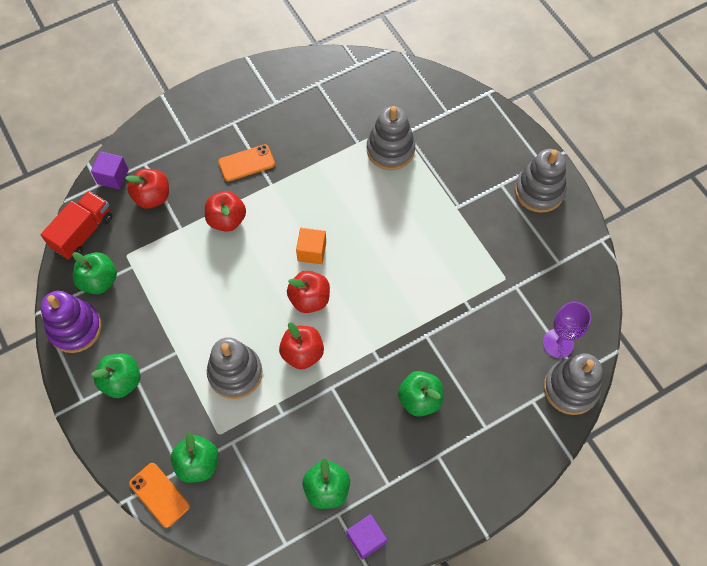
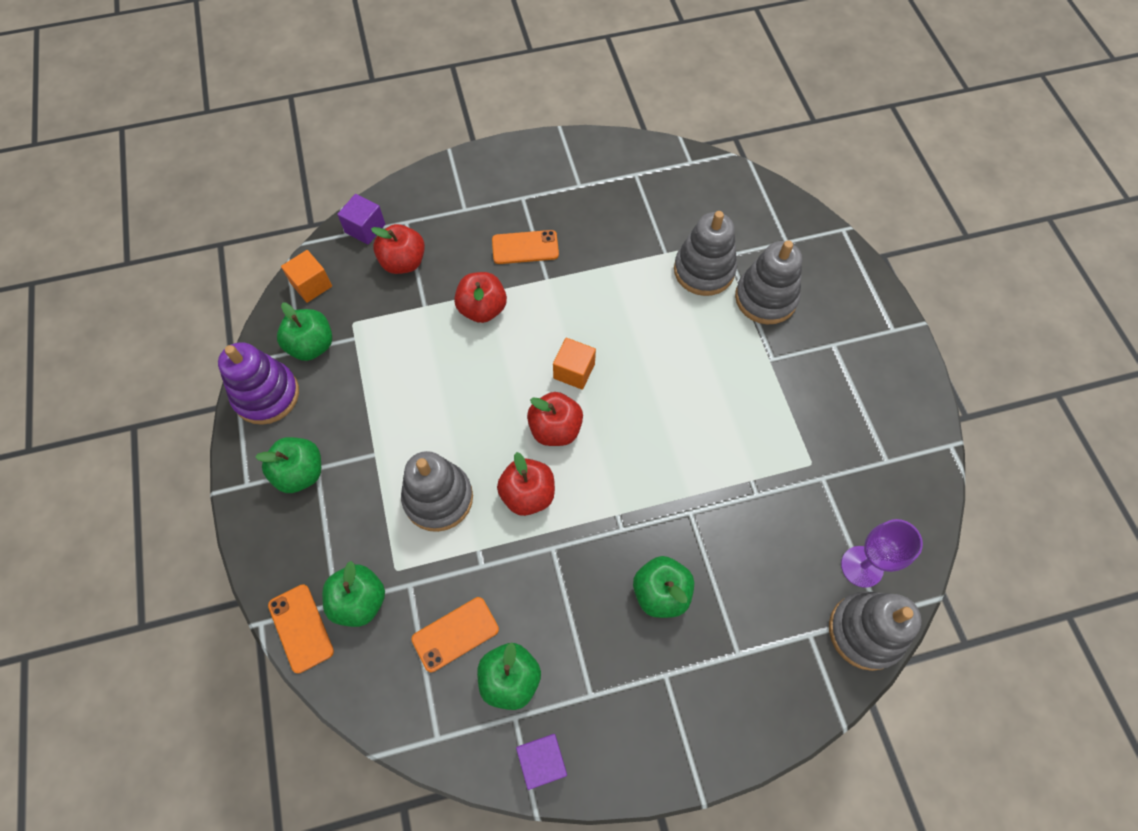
camera: 15 degrees right, 0 degrees up
(83, 232) = (311, 285): red truck -> orange cube
(277, 468) = (455, 634): none -> orange phone
(539, 191) = (881, 363): grey stacking toy -> grey stacking toy (765, 298)

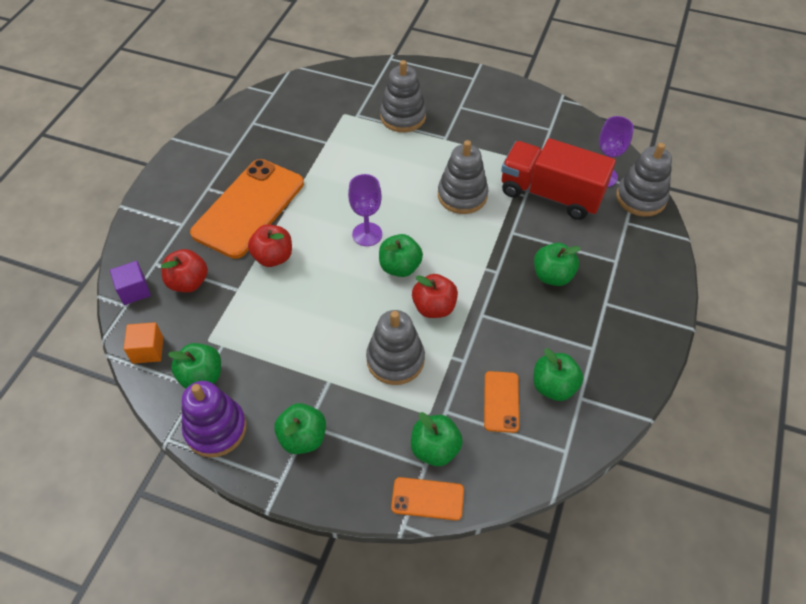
camera: 55 degrees left, 10 degrees down
(525, 247) = (249, 208): orange phone -> orange phone, size x2.17
(542, 761) = (618, 397): purple cube -> none
(555, 429) = (400, 267): red apple -> green apple
(574, 371) = (367, 234): orange cube -> purple goblet
(704, 270) = (357, 132): grey stacking toy -> grey stacking toy (462, 195)
(782, 521) = (551, 194): none -> red truck

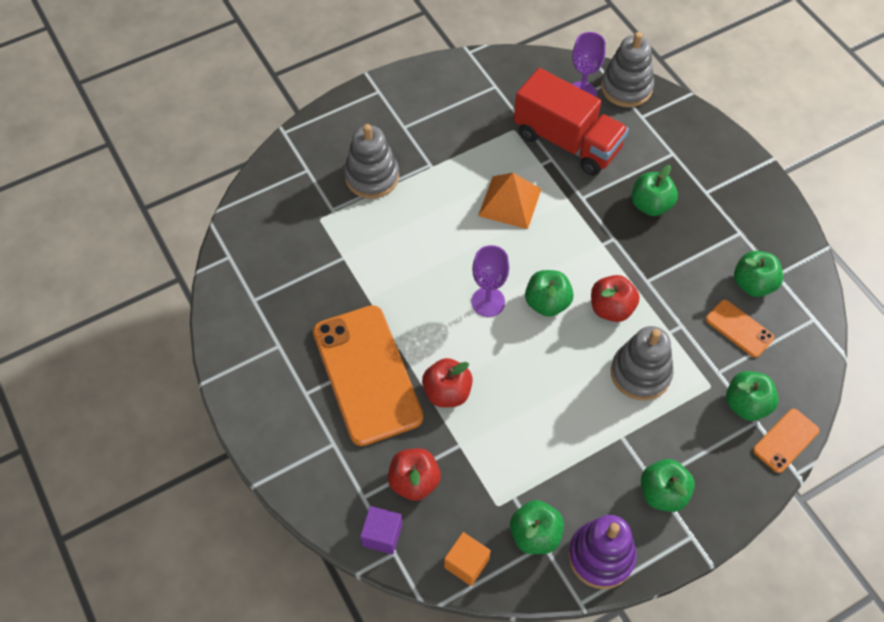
camera: 50 degrees left, 5 degrees up
(462, 195) = (510, 202): grey stacking toy -> orange pyramid
(551, 194) = (567, 141): red truck -> red truck turned 120 degrees counterclockwise

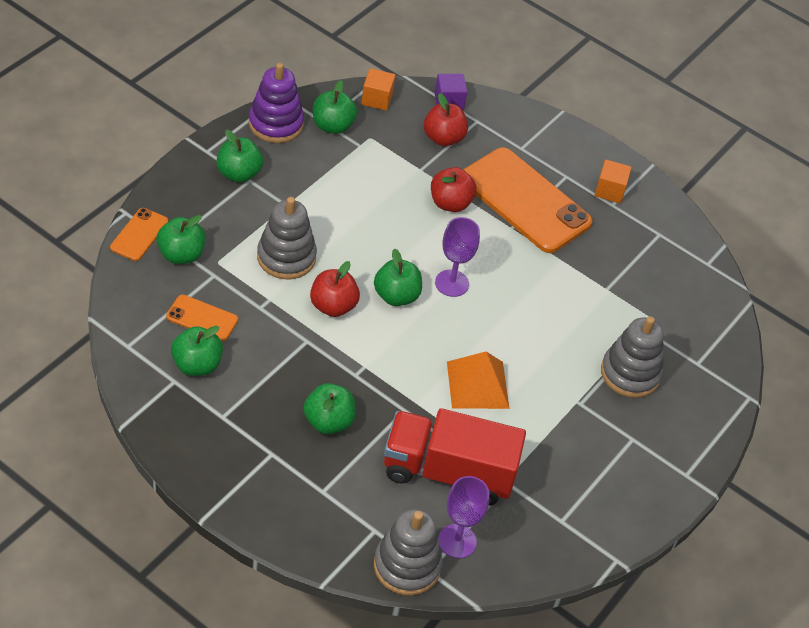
camera: 150 degrees right, 10 degrees down
(270, 362) = (610, 190): none -> orange cube

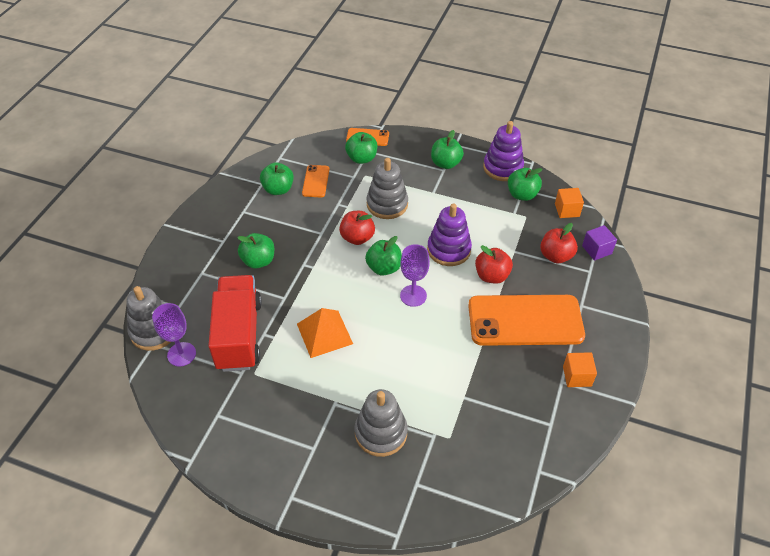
camera: 80 degrees right, 0 degrees up
(393, 226) = (449, 250): none -> purple stacking toy
(524, 201) = (525, 320): orange phone -> orange phone turned 60 degrees clockwise

